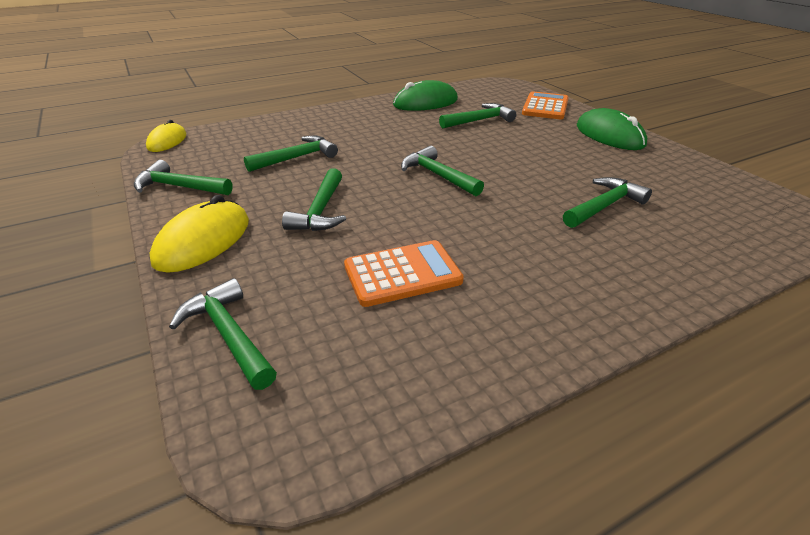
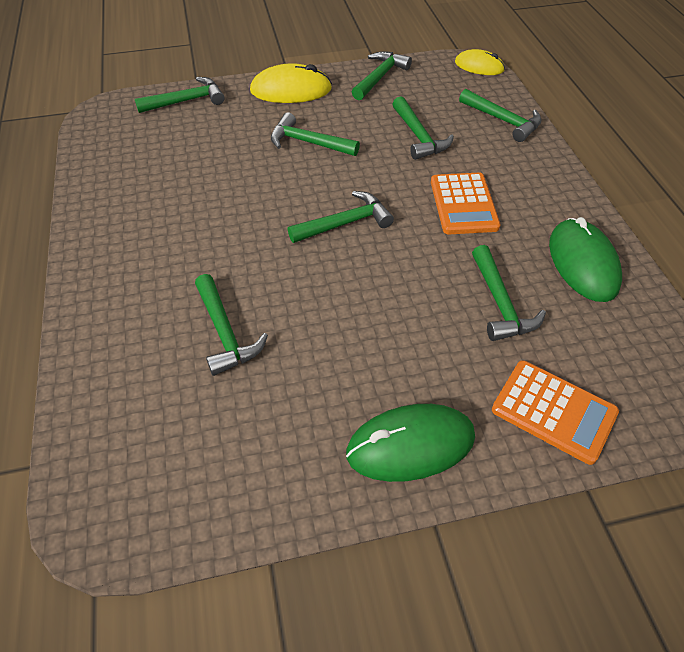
camera: 105 degrees right, 15 degrees up
(203, 241) = (291, 90): yellow mouse -> yellow mouse turned 45 degrees counterclockwise
(266, 128) = (503, 121): none -> green hammer
(402, 274) = (199, 171): orange calculator -> orange calculator (463, 204)

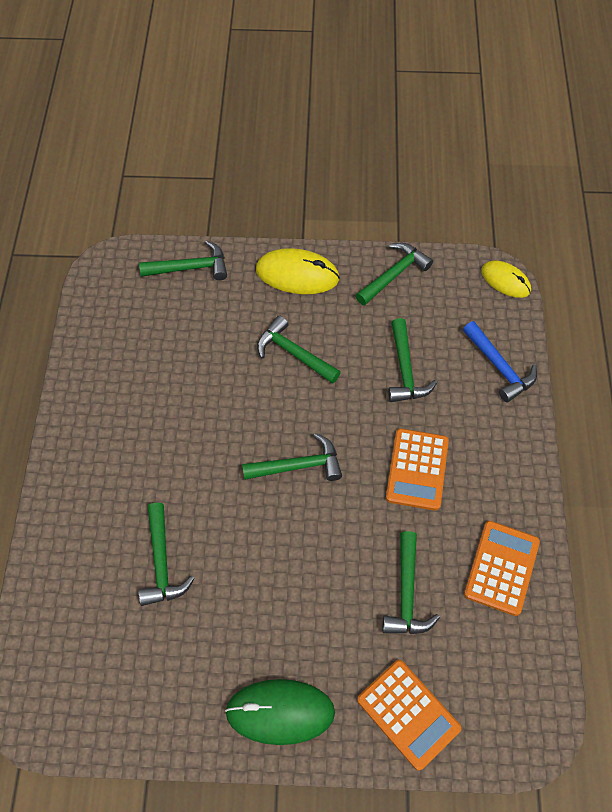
camera: 15 degrees right, 10 degrees up
(503, 121) = (499, 367): green hammer -> blue hammer
(583, 263) = (501, 568): green mouse -> orange calculator

